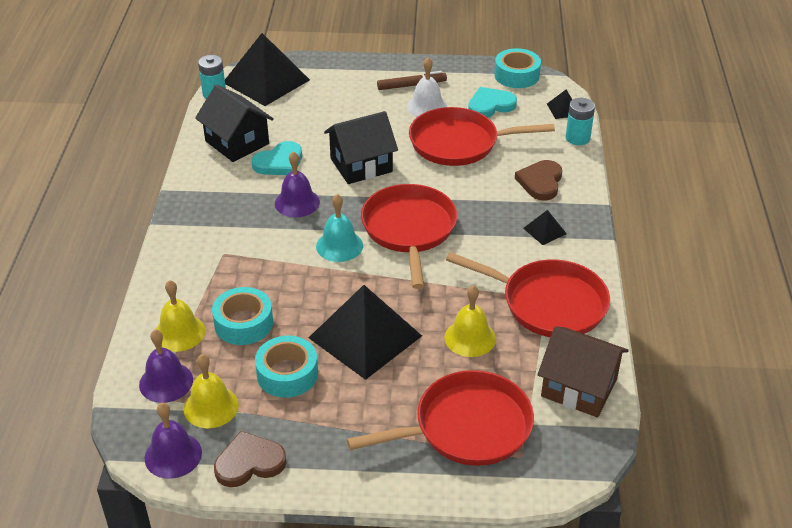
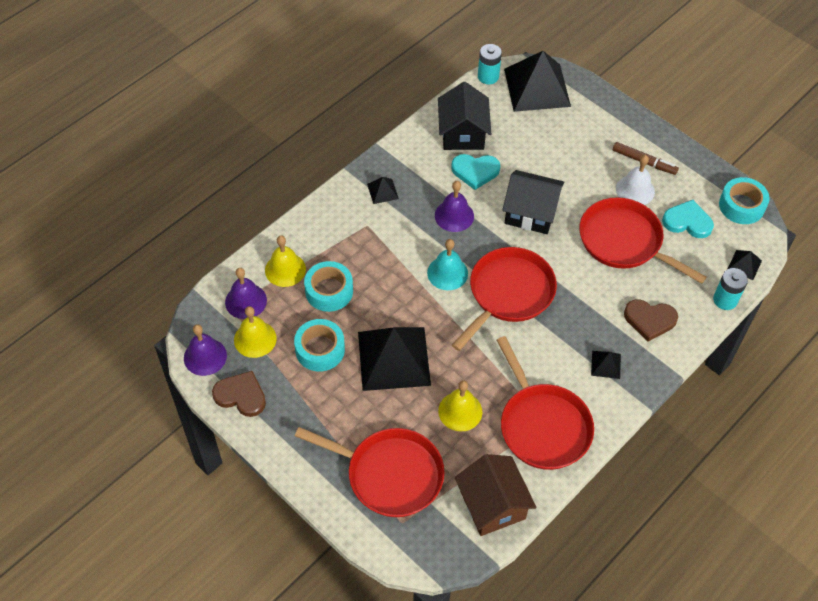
camera: 40 degrees right, 15 degrees up
(209, 220) = (383, 191): none -> black pyramid
(540, 182) = (649, 320): brown heart -> brown heart turned 135 degrees counterclockwise

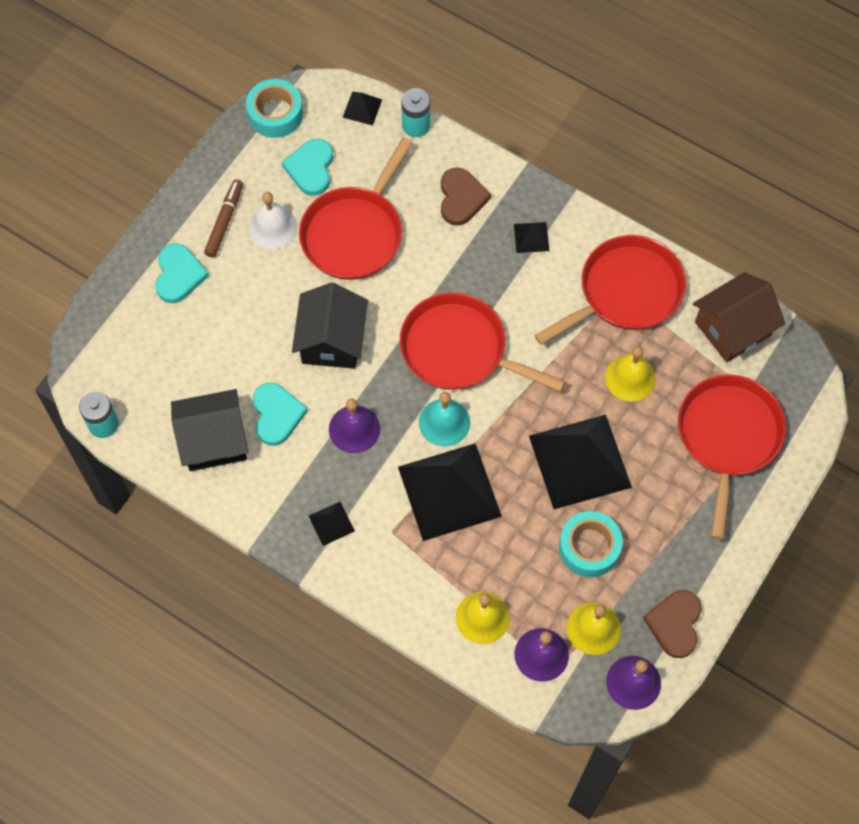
camera: 100 degrees left, 10 degrees up
(329, 291) = (503, 556): turquoise tape -> none
(537, 87) = (115, 359): black pyramid -> black pyramid (449, 491)
(600, 129) = (179, 275): none -> turquoise heart

